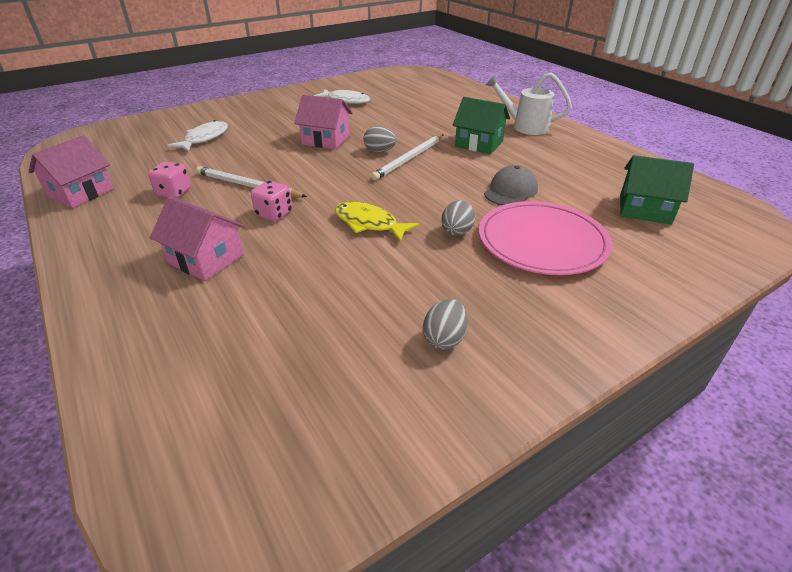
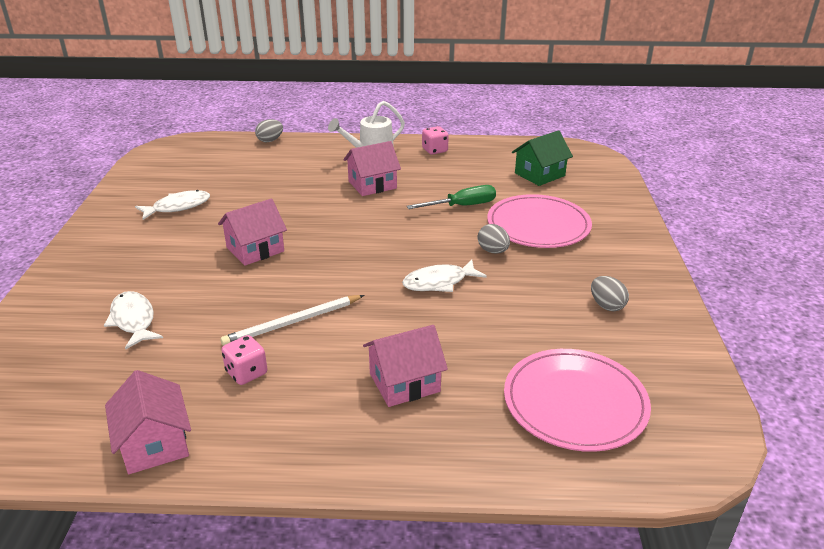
camera: 55 degrees left, 5 degrees down
(240, 371) = (575, 403): none -> pink plate
(274, 214) = (367, 323): pink dice -> pink dice (434, 150)
(369, 224) = (439, 282): yellow fish -> white fish
(380, 151) = (320, 231): grey egg -> grey egg (270, 140)
(409, 159) = (355, 224): white pencil -> none
(479, 144) = (372, 185): green house -> pink house
(511, 191) = (462, 206): grey cap -> green screwdriver

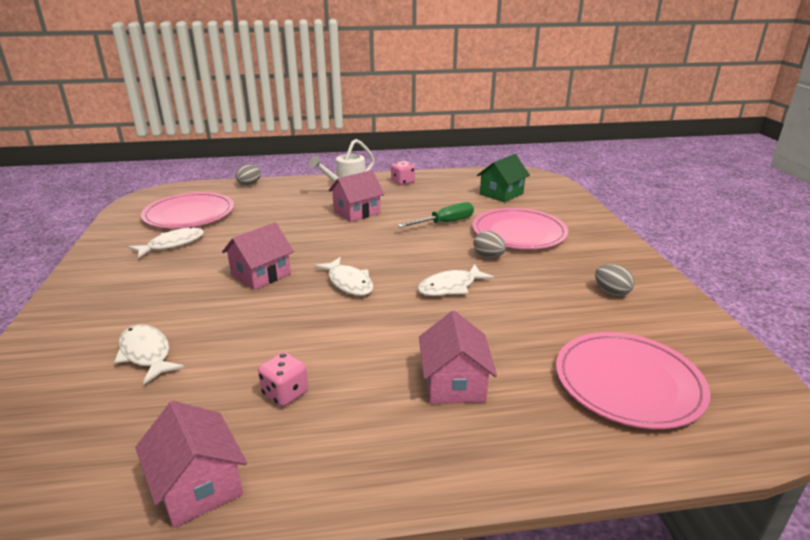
camera: 10 degrees left, 5 degrees down
(201, 173) = (189, 214): none -> pink plate
(292, 322) = (319, 338): white pencil -> none
(338, 267) = (348, 283): none -> white fish
(404, 382) = (454, 383): pink house -> pink house turned 60 degrees counterclockwise

